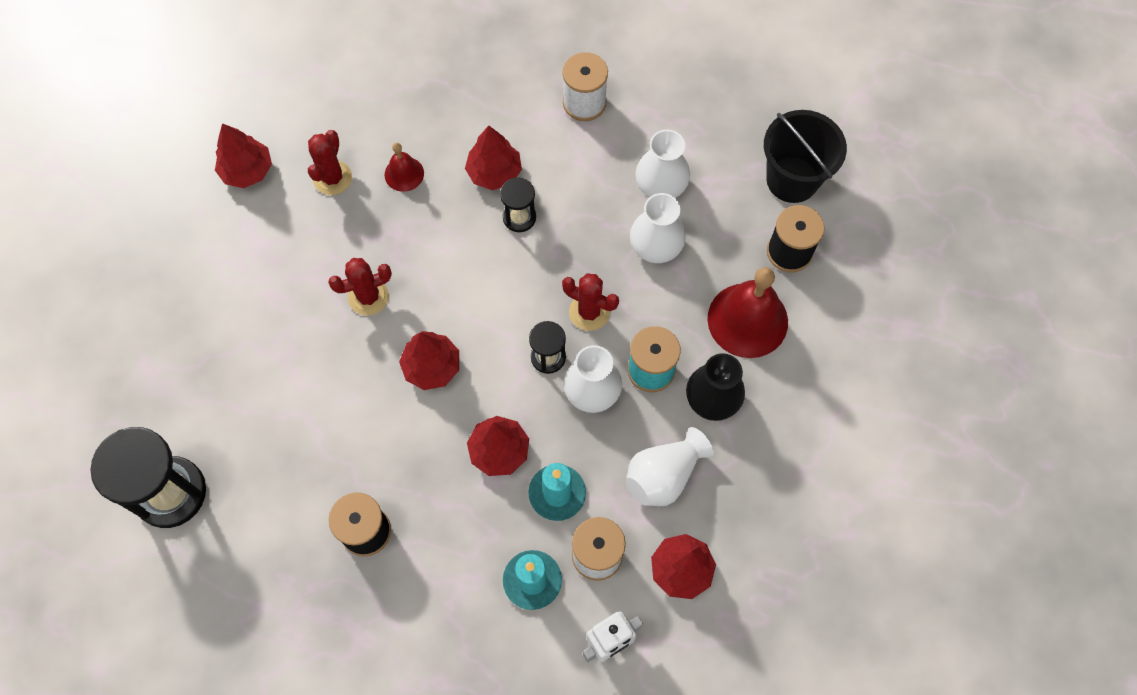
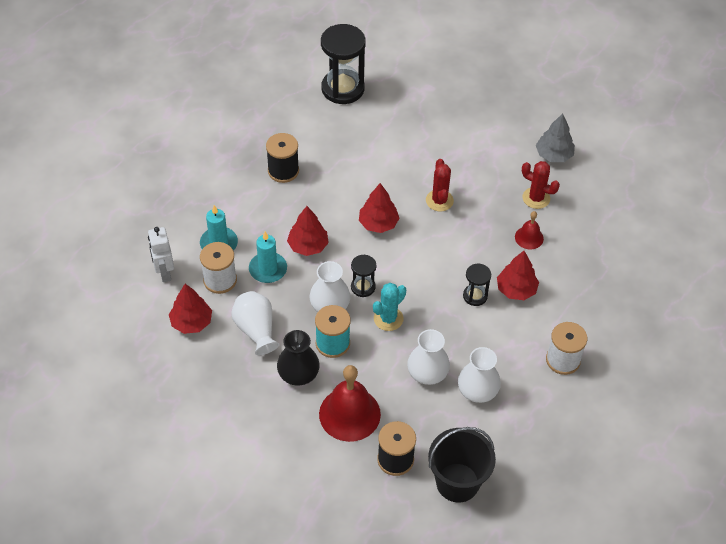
camera: 105 degrees right, 15 degrees down
(247, 170) = (554, 155): red tree -> grey tree
(589, 312) = (388, 319): red cactus -> turquoise cactus

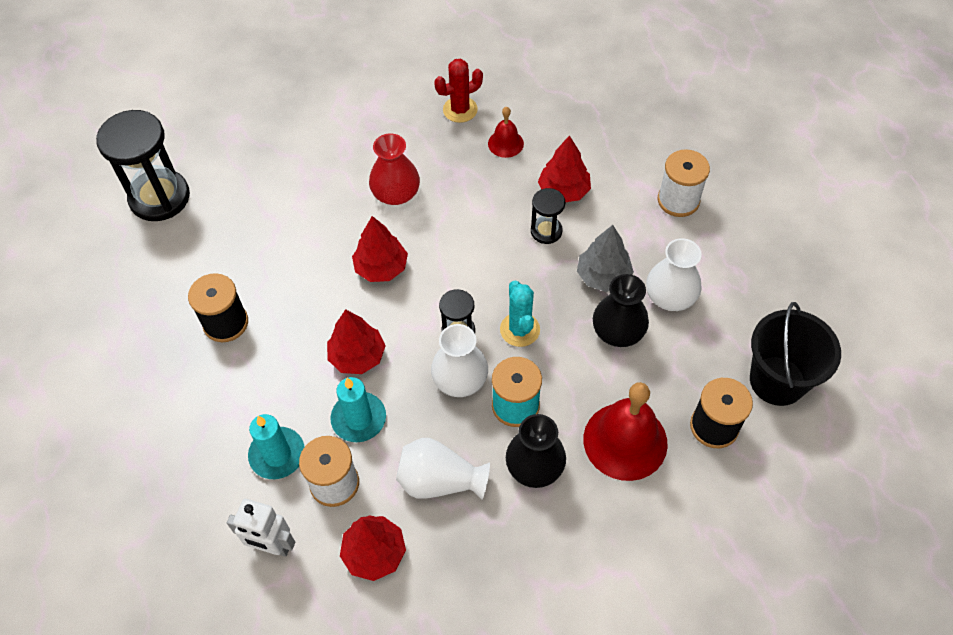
camera: 55 degrees left, 5 degrees up
(427, 373) = (618, 331): white vase -> black vase
(439, 200) = (396, 193): red cactus -> red vase
(554, 155) = (417, 65): grey tree -> grey tree (603, 276)

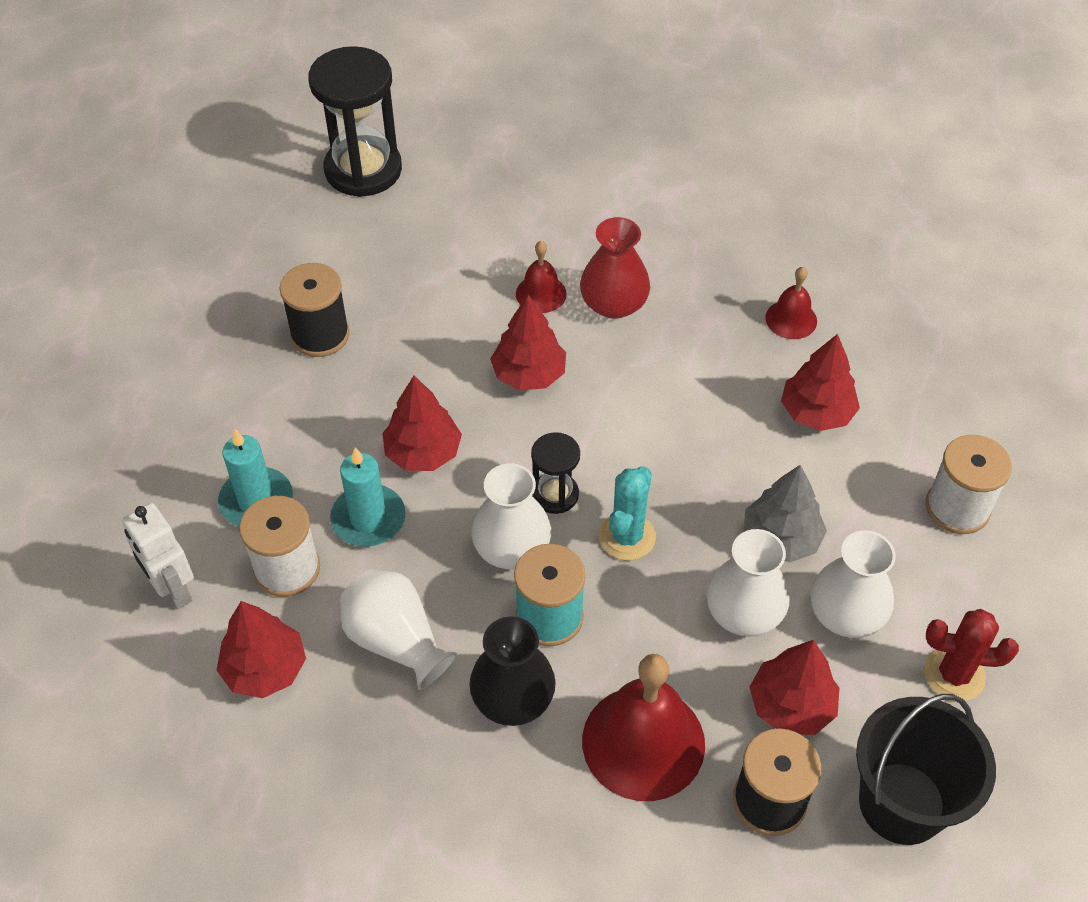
camera: 35 degrees right, 5 degrees down
(346, 213) = (541, 293): none -> red bell
(460, 110) = (768, 252): red cactus -> red cactus (954, 674)
(546, 231) = (754, 446): black hourglass -> none
(618, 331) = (744, 612): black vase -> white vase
(683, 366) = (791, 706): none -> red tree

